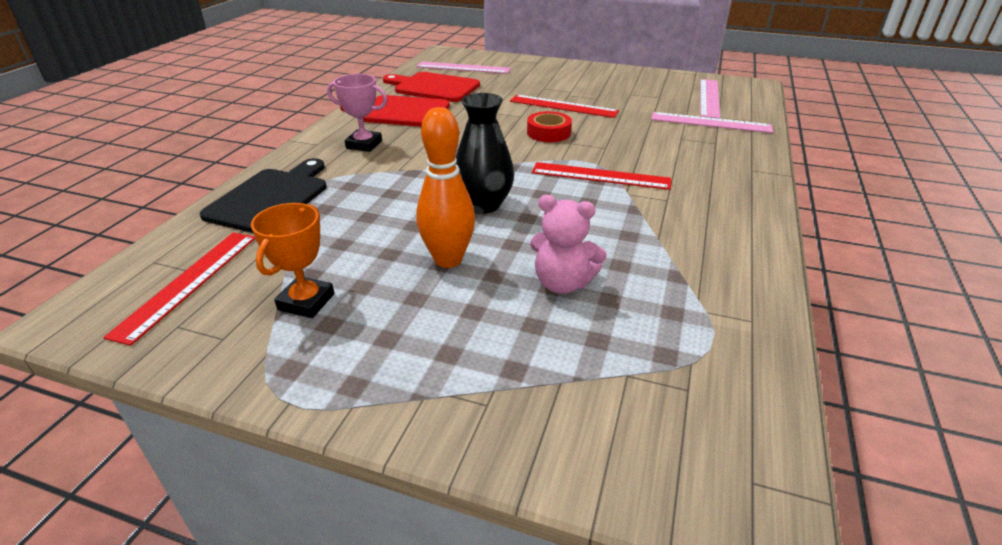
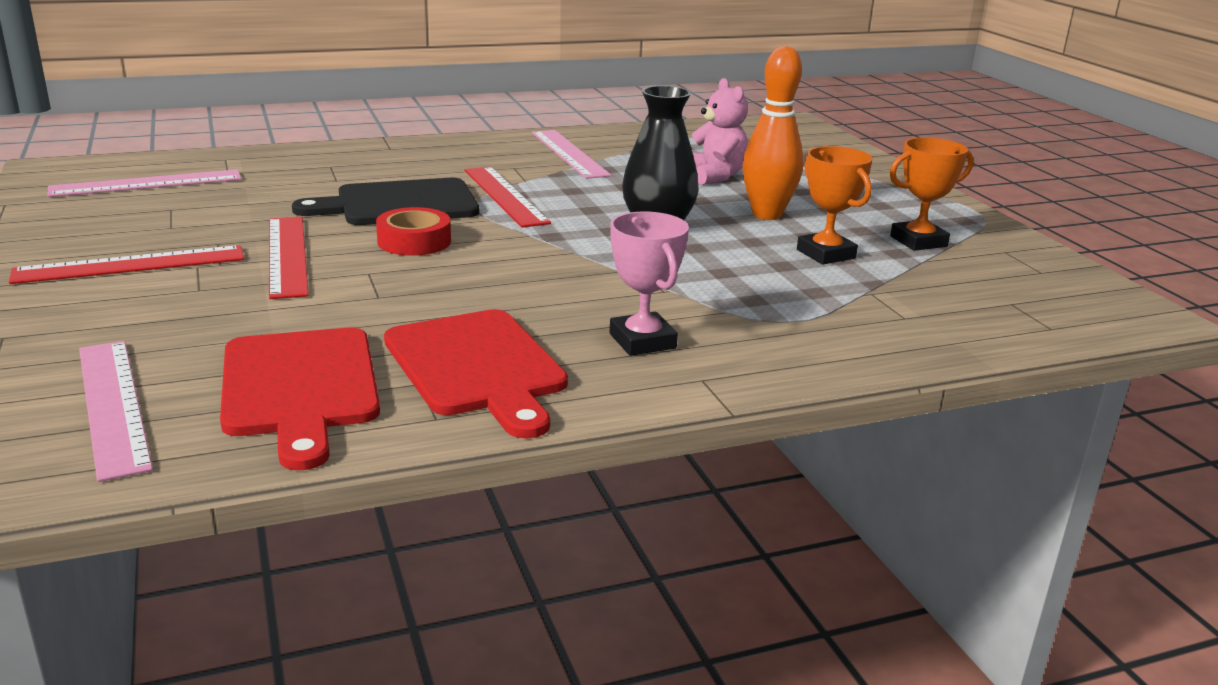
camera: 130 degrees left, 10 degrees down
(188, 283) = (1018, 294): red ruler -> red ruler (130, 265)
(271, 198) = (864, 331): black cutting board -> black cutting board (399, 204)
(356, 243) = (826, 254): none -> orange trophy
(710, 122) = (259, 173): pink ruler -> pink ruler (569, 153)

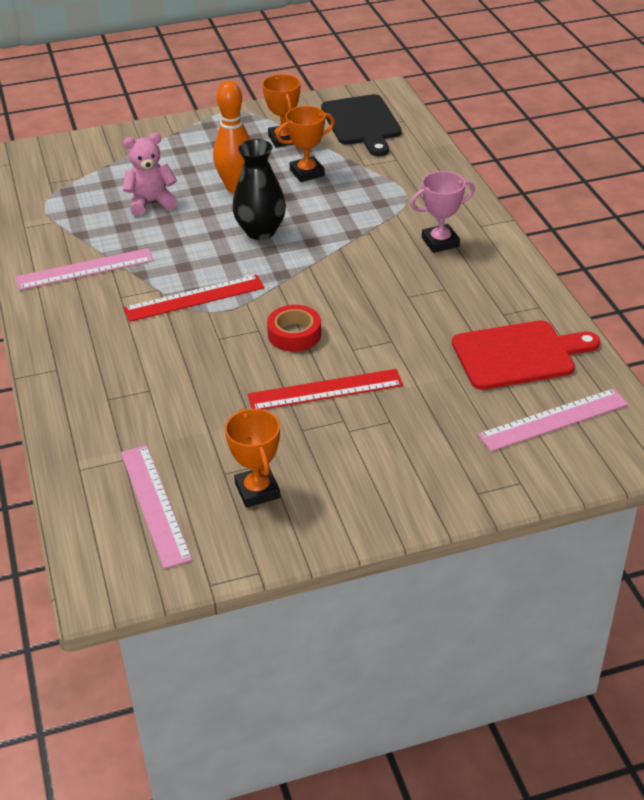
camera: 85 degrees left, 15 degrees up
(127, 222) = (257, 490): none -> orange trophy
(130, 265) = (350, 465): red ruler -> none
(399, 204) = (213, 348): black cutting board -> black cutting board (362, 123)
(477, 367) = (482, 296): red cutting board -> none

